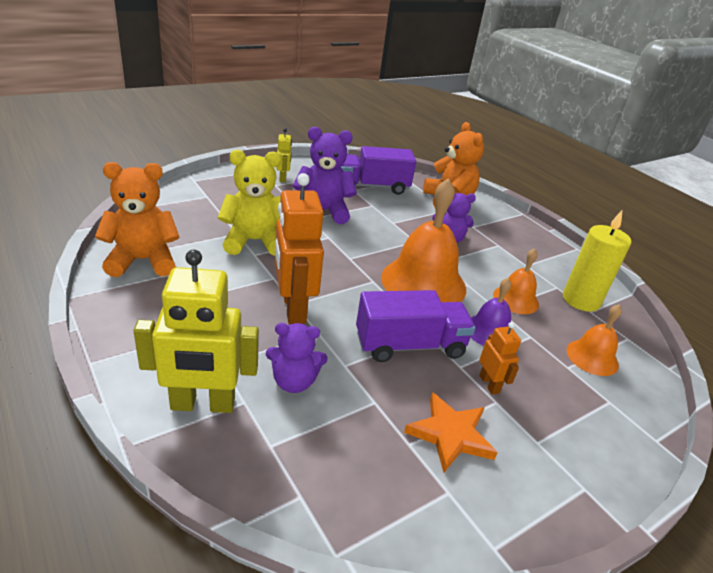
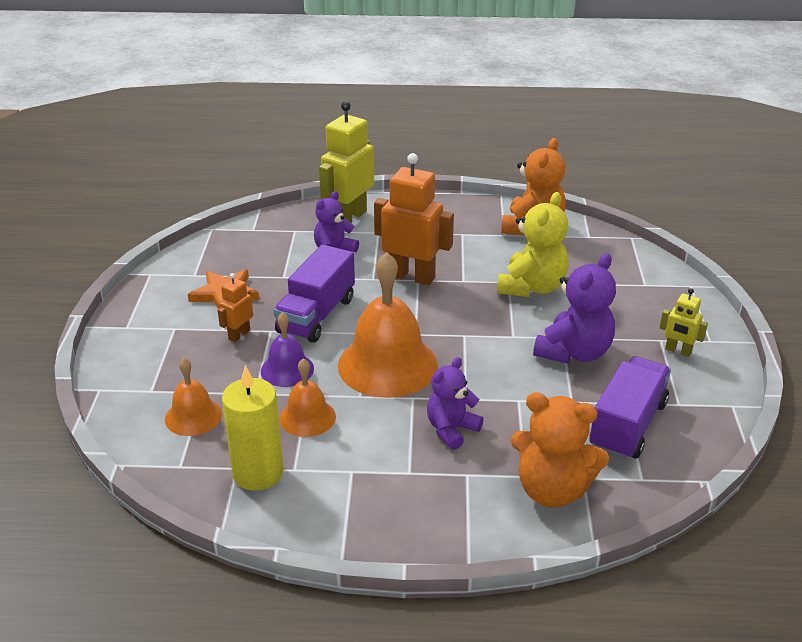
camera: 130 degrees right, 0 degrees up
(489, 384) = (239, 335): orange robot -> orange robot turned 105 degrees clockwise

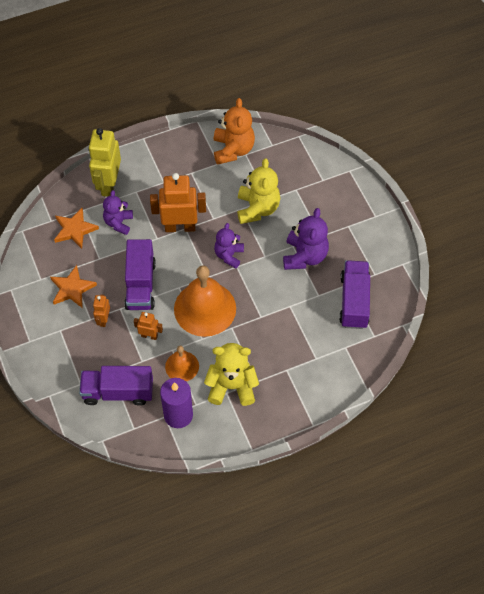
camera: 25 degrees left, 25 degrees up
(193, 416) = (118, 392): orange bell -> purple truck
(258, 473) = (178, 415): yellow candle -> purple candle
(275, 244) = (75, 229): none -> orange star
(287, 369) = (149, 336): purple bell -> orange robot
(365, 466) = (232, 386): none -> yellow teddy bear
(451, 430) = (264, 343): purple teddy bear -> purple teddy bear (229, 255)
(552, 490) = (333, 362): orange teddy bear -> none
(678, 351) = (361, 232): yellow robot -> none

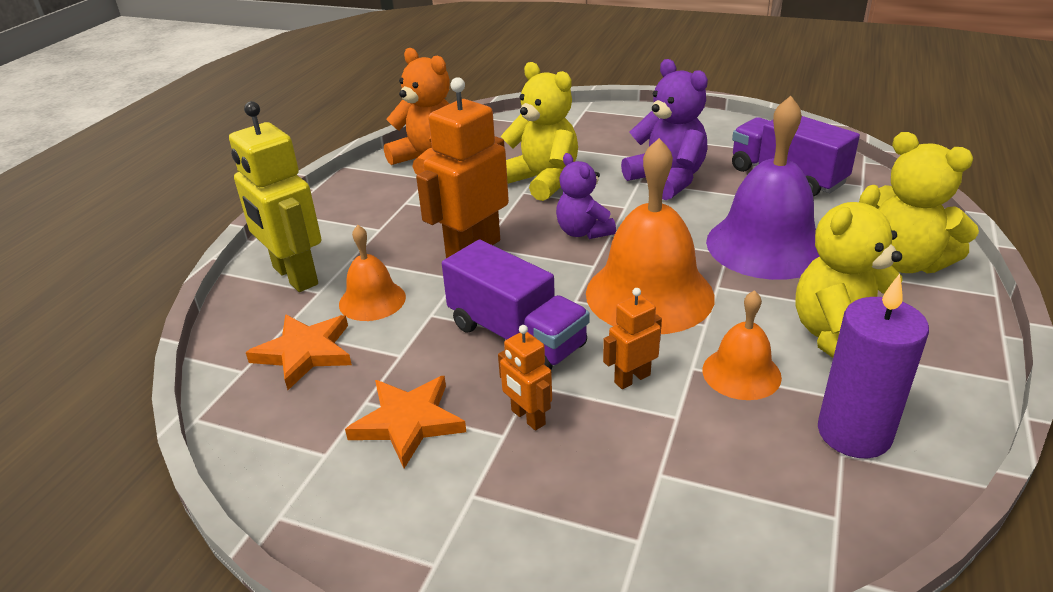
camera: 45 degrees left, 25 degrees down
(118, 223) = (372, 300): purple teddy bear -> orange bell
(118, 392) = (719, 490): purple truck -> none
(279, 327) = (766, 245): none -> purple bell
(311, 383) = (904, 262): none -> yellow teddy bear

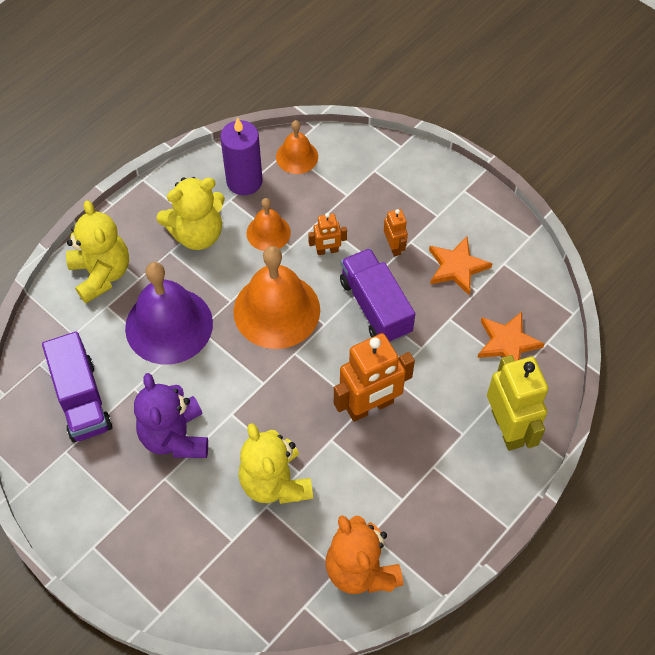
camera: 160 degrees left, 25 degrees up
(372, 300) = (456, 377): orange bell -> orange bell (297, 156)
(583, 232) = (281, 394): purple teddy bear -> none

